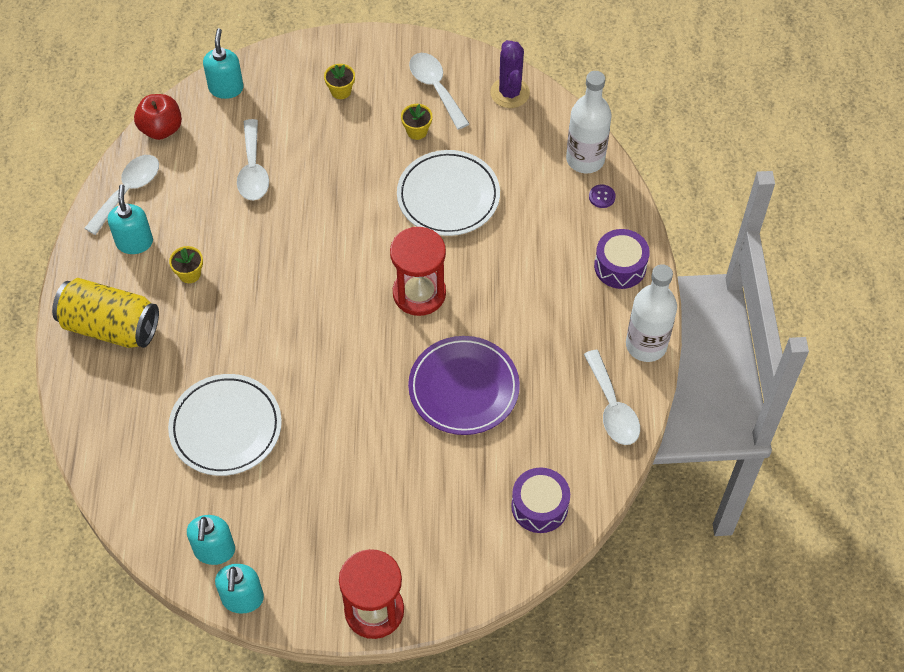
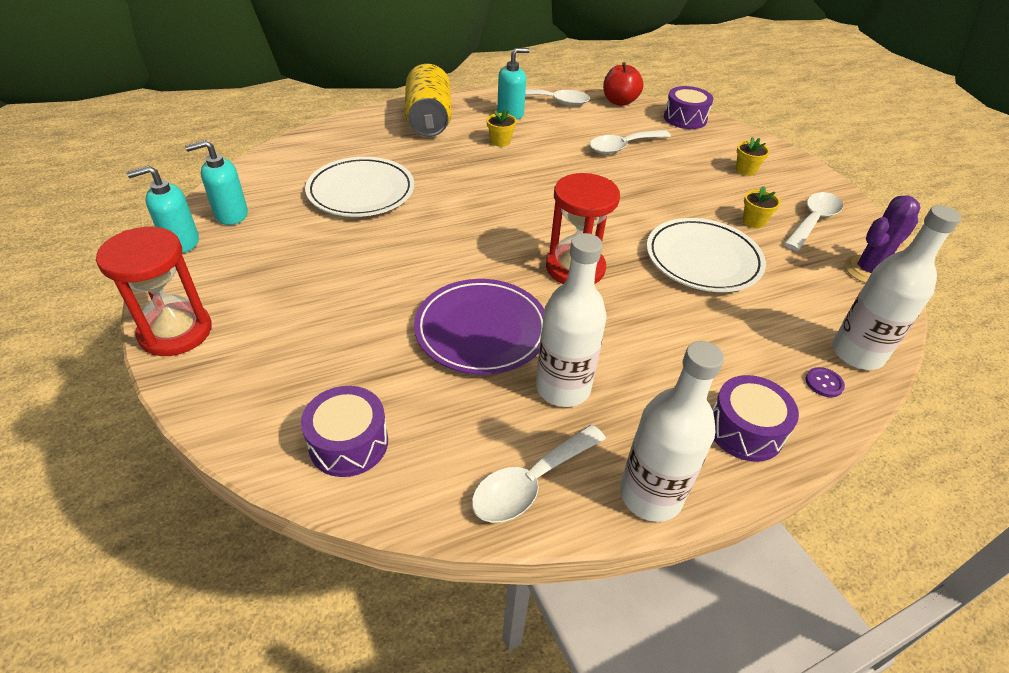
camera: 65 degrees right, 15 degrees down
(226, 88) = (685, 118): turquoise soap dispenser -> purple drum
(543, 357) = (563, 388): none -> white bottle

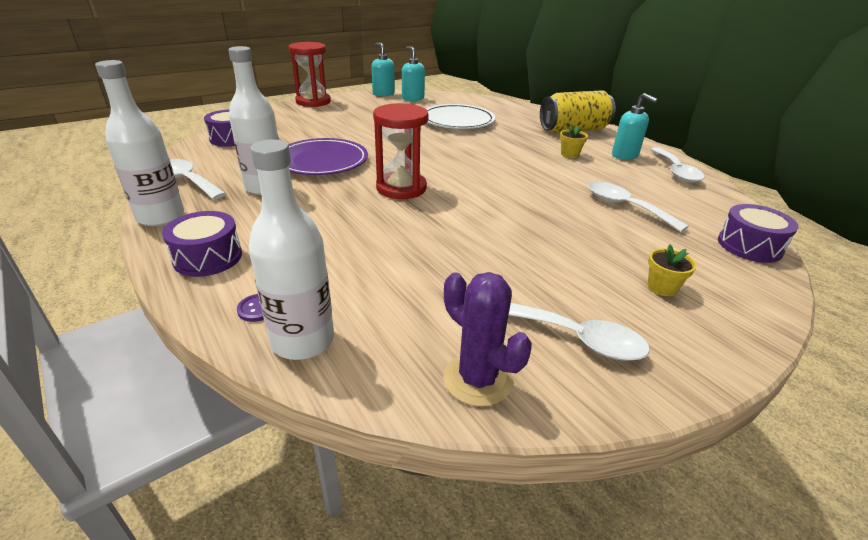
camera: 80 degrees right, 10 degrees down
(619, 102) = (729, 204): red apple -> none
(703, 259) = (441, 247): white plate -> none
(754, 221) = (537, 285): yellow flower pot -> none

